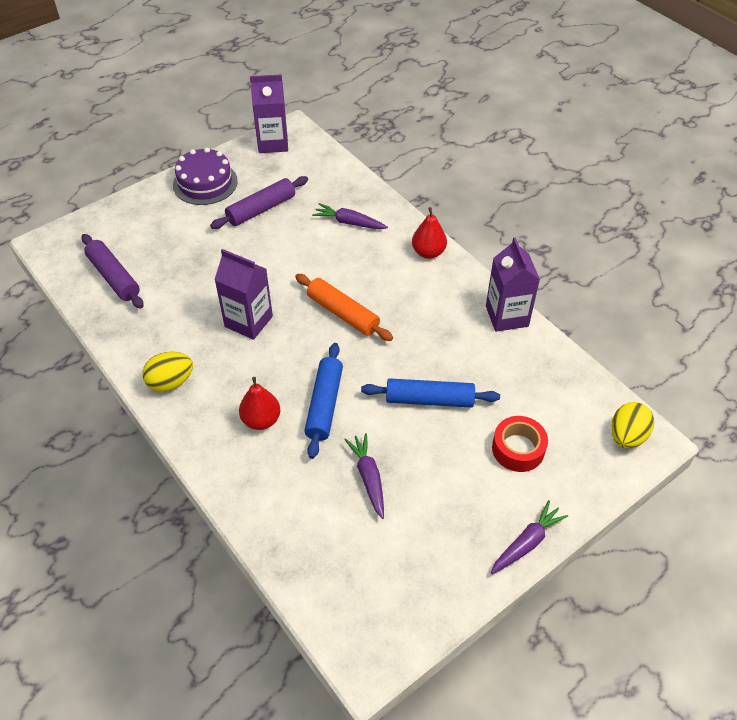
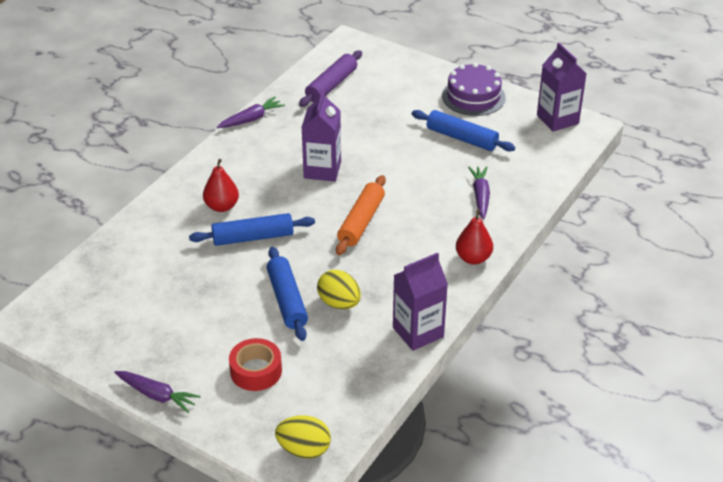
camera: 70 degrees right, 10 degrees down
(171, 382) = (238, 148): yellow egg -> yellow egg (339, 303)
(261, 209) = (462, 138): purple rolling pin -> blue rolling pin
(368, 477) = (188, 282): purple carrot -> purple carrot (251, 119)

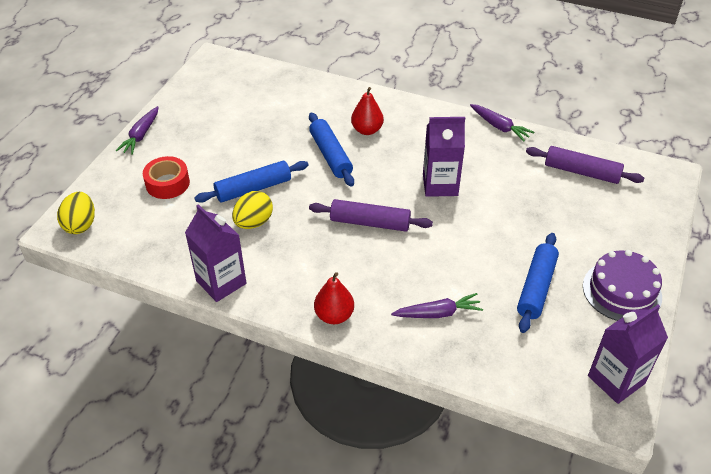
camera: 80 degrees right, 5 degrees up
(361, 222) = (370, 222): orange rolling pin -> purple rolling pin

